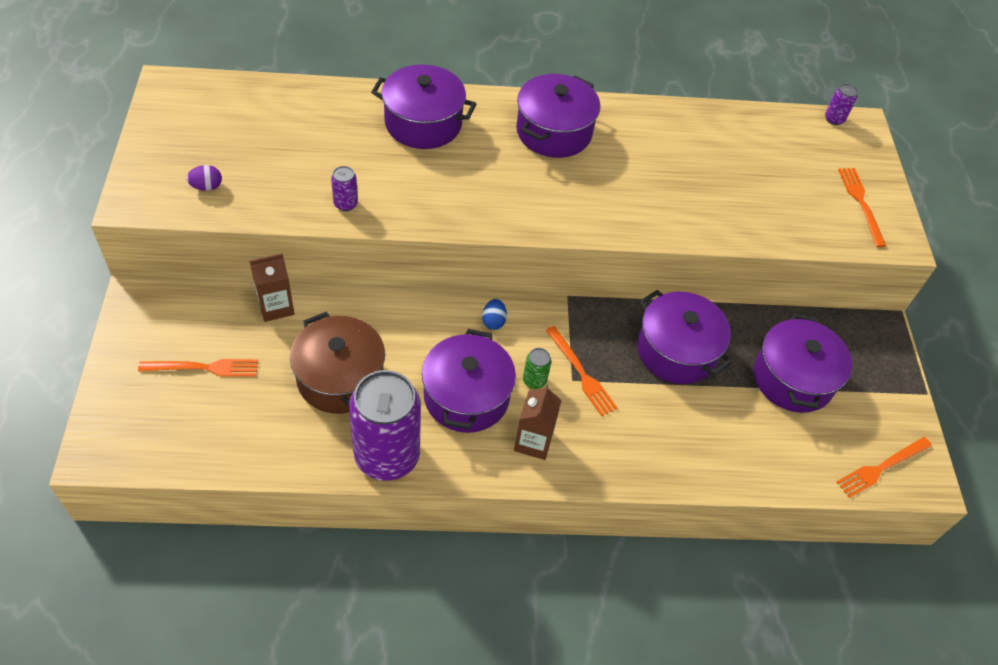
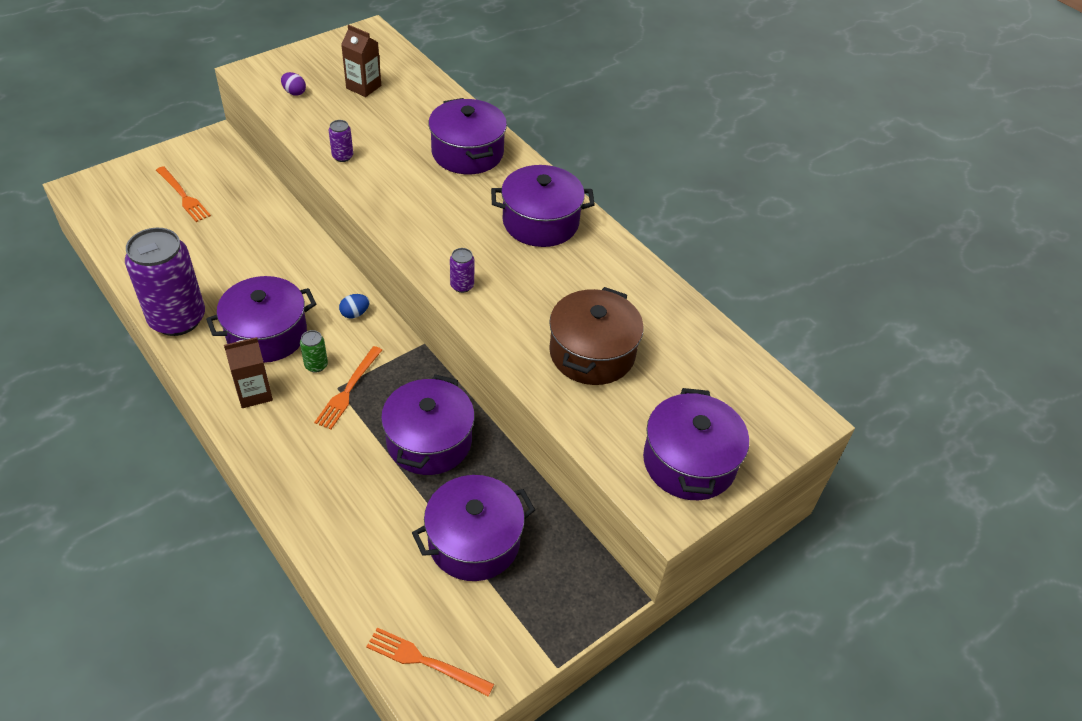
camera: 55 degrees right, 5 degrees down
(276, 306) = (265, 199): brown carton -> brown carton (363, 87)
(340, 378) = (228, 261): brown pot -> brown pot (592, 353)
(834, 119) = (787, 395): purple can -> purple can (462, 286)
(861, 203) = (689, 462): orange fork -> purple pot

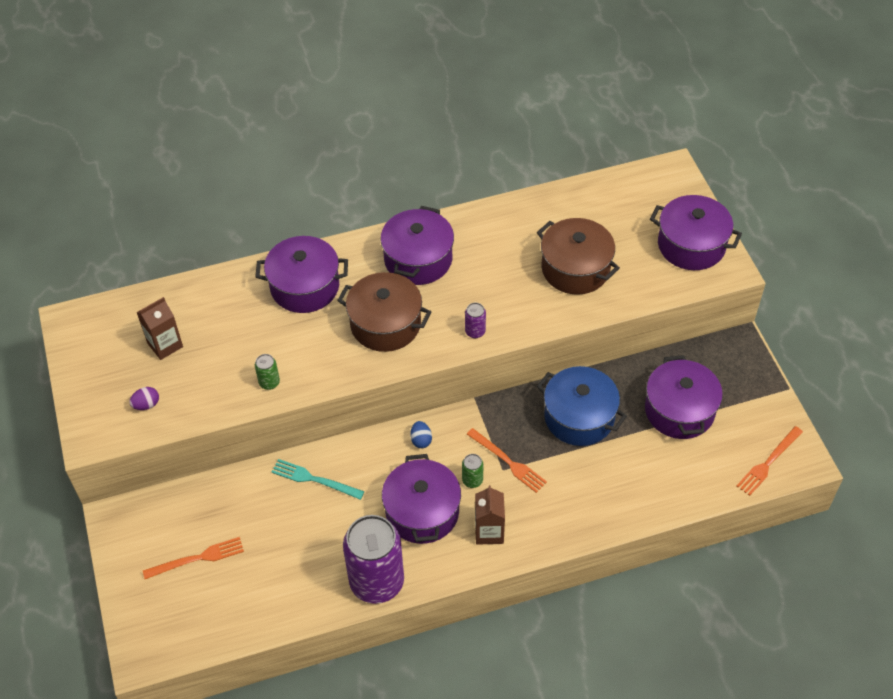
camera: 65 degrees left, 5 degrees up
(286, 248) = (314, 479): none -> turquoise fork
(342, 156) = (269, 382): purple can -> green can
(429, 441) = (579, 417): purple pot -> blue pot
(444, 217) = (385, 324): none -> brown pot

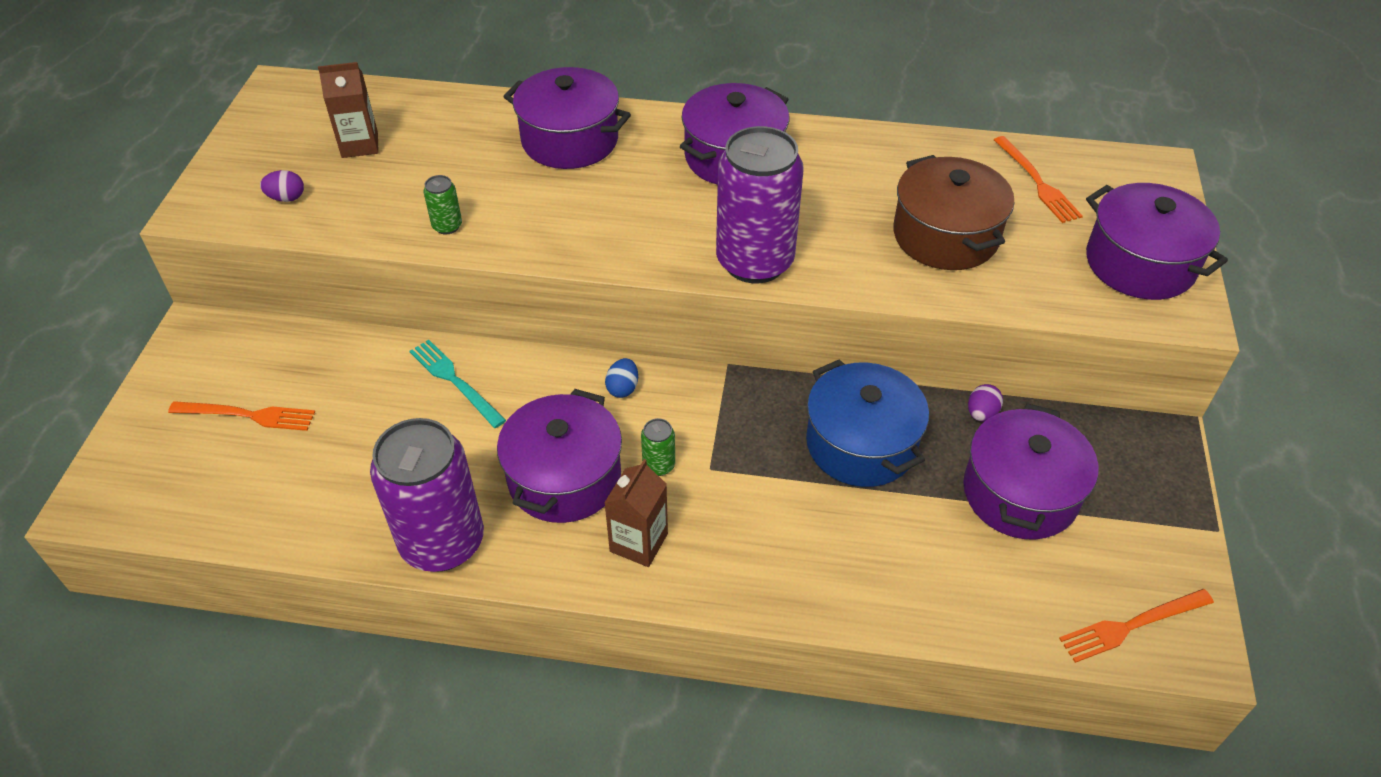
camera: 25 degrees right, 5 degrees down
(385, 324) = (641, 213): brown pot -> none
(475, 331) = (754, 262): purple can -> purple can, size x2.49
(508, 462) = (723, 461): orange fork -> orange fork (1037, 182)
(636, 369) = (981, 413): none -> purple egg

